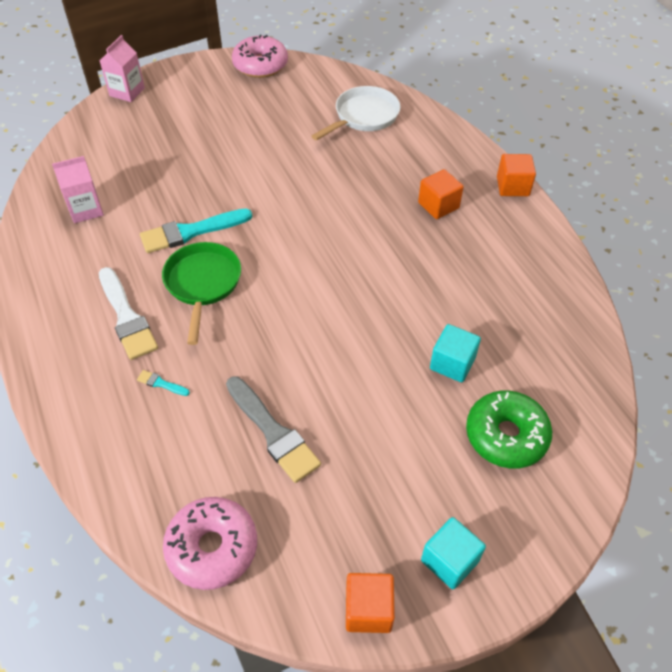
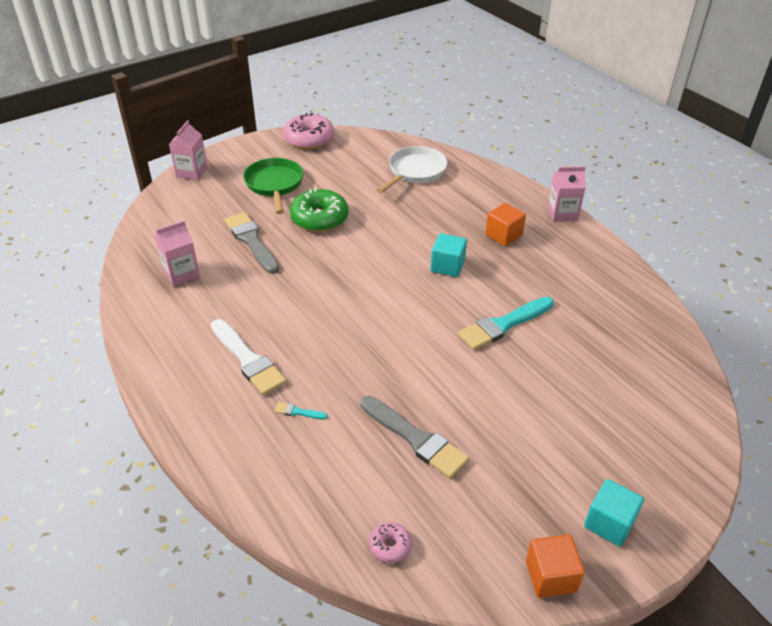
camera: 10 degrees left, 10 degrees down
(167, 180) = (251, 241): none -> grey brush
(191, 232) = (287, 281): turquoise brush -> turquoise brush (503, 325)
(202, 284) = (311, 323): green pan -> green pan (274, 184)
(212, 547) = (390, 546): pink donut -> pink donut, size x0.49
(452, 363) = (557, 360): turquoise cube -> turquoise cube (447, 266)
(506, 435) = (623, 413): green donut -> green donut (319, 218)
(512, 186) = (562, 214): orange cube -> pink carton

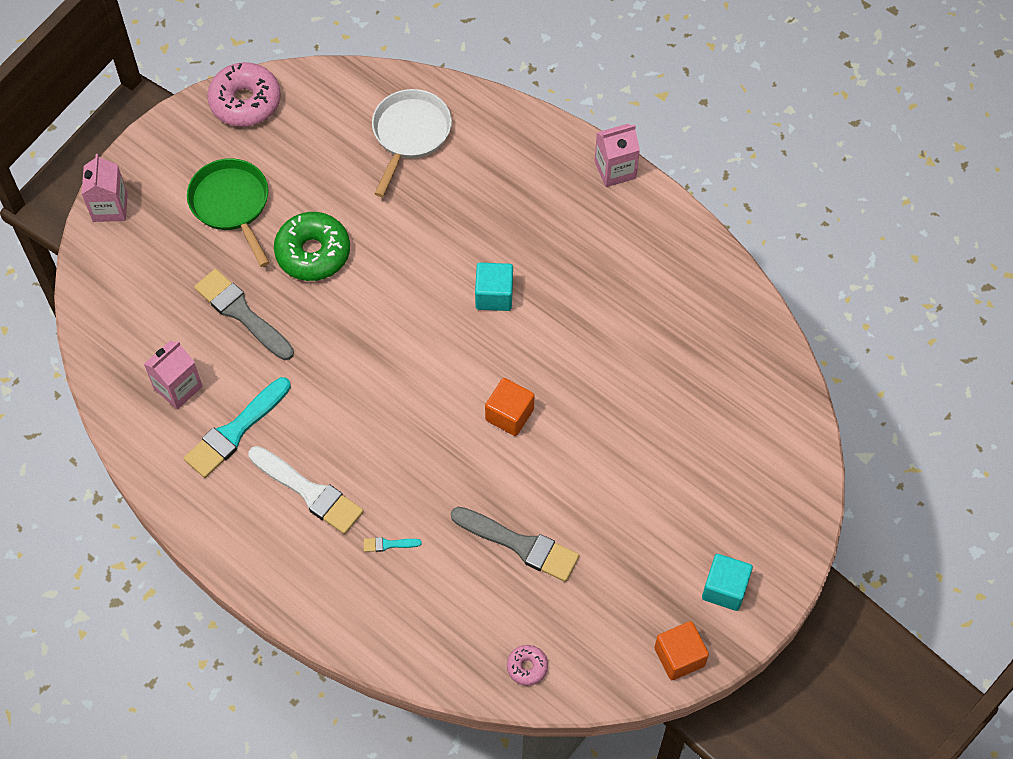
camera: 15 degrees left, 20 degrees up
(503, 235) = (550, 226): orange cube -> orange cube (509, 415)
(503, 325) = (578, 370): turquoise brush -> turquoise brush (235, 431)

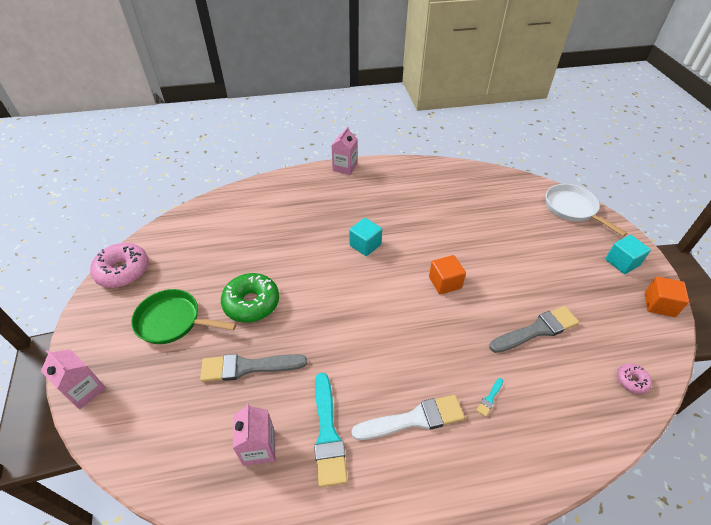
camera: 50 degrees left, 15 degrees down
(410, 134) = (236, 219): white pan -> white pan (572, 208)

